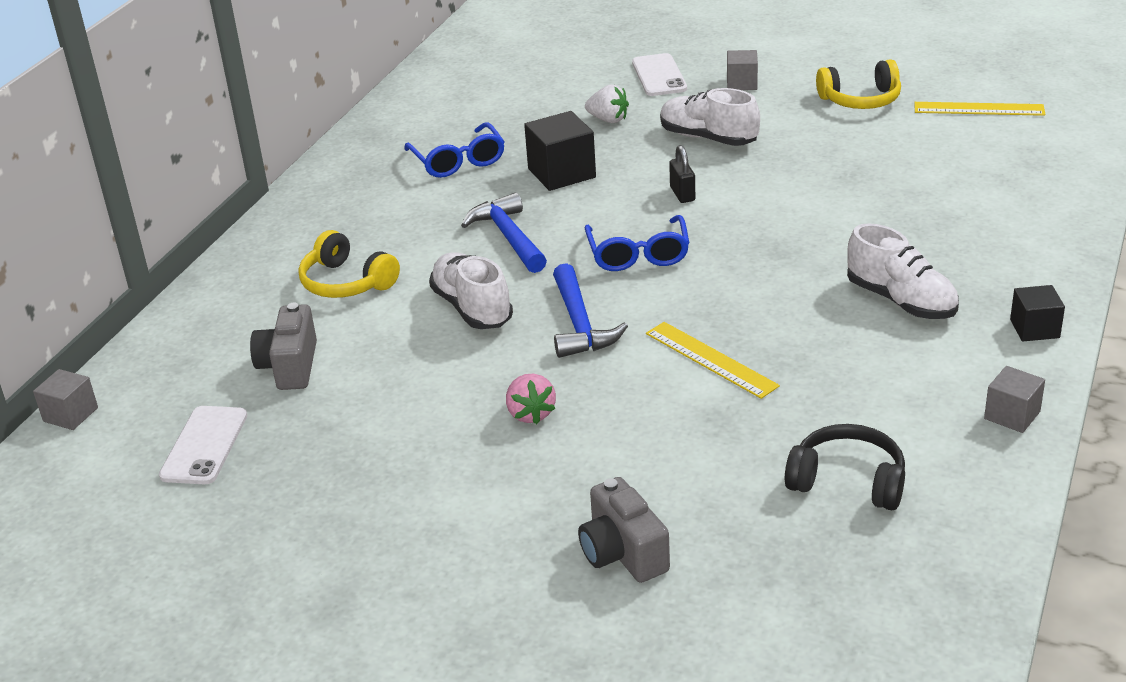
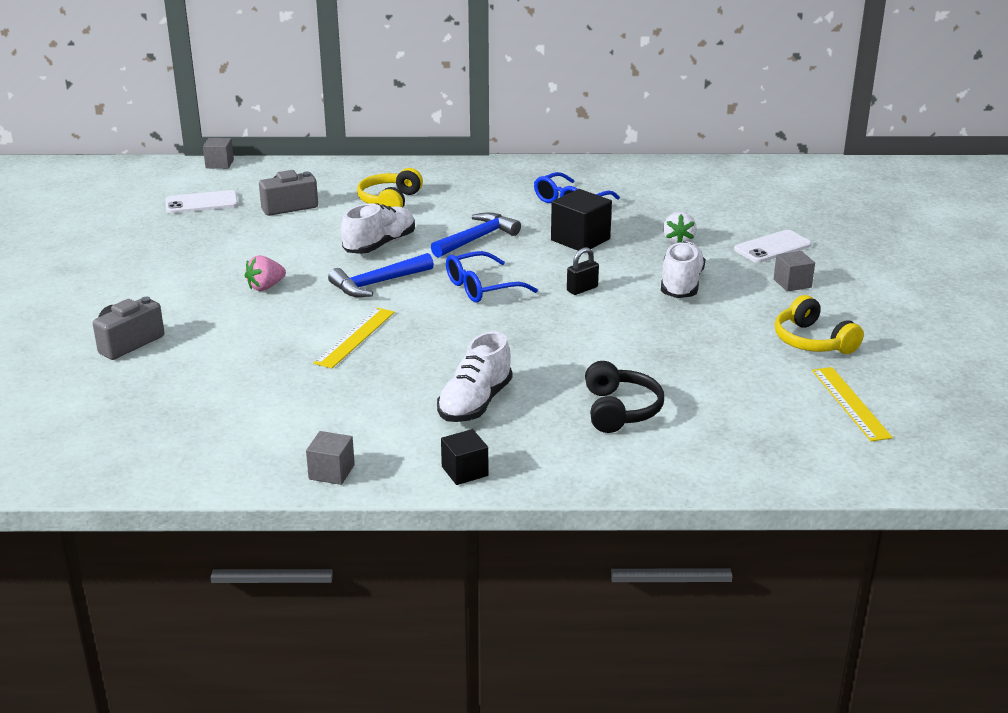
camera: 65 degrees right, 5 degrees down
(848, 481) = (224, 411): black headphones -> black headphones (620, 410)

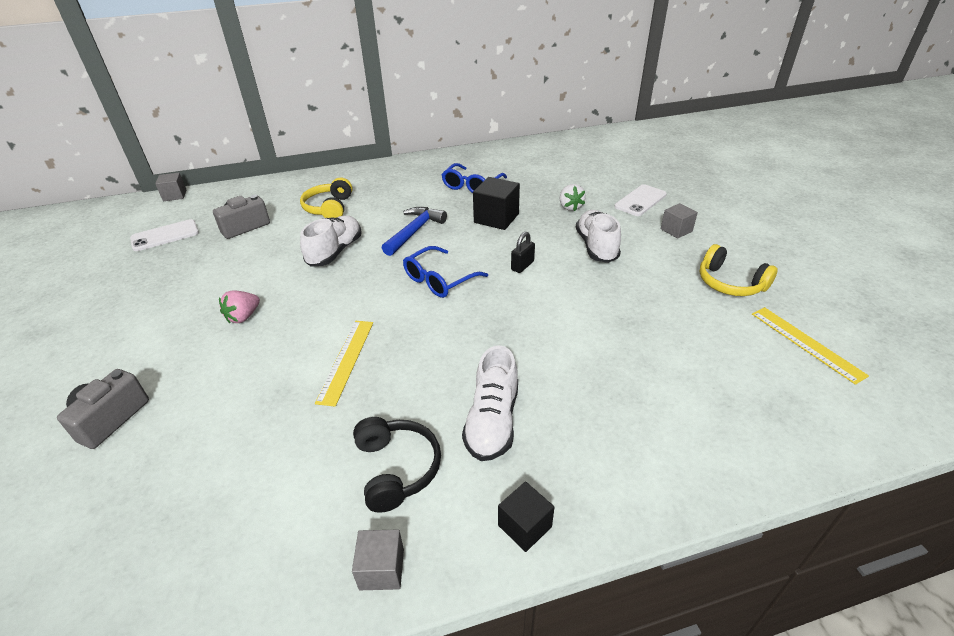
camera: 15 degrees left, 10 degrees up
(377, 283) = (347, 293): blue hammer -> none
(620, 410) = (628, 397): black headphones -> black headphones (397, 468)

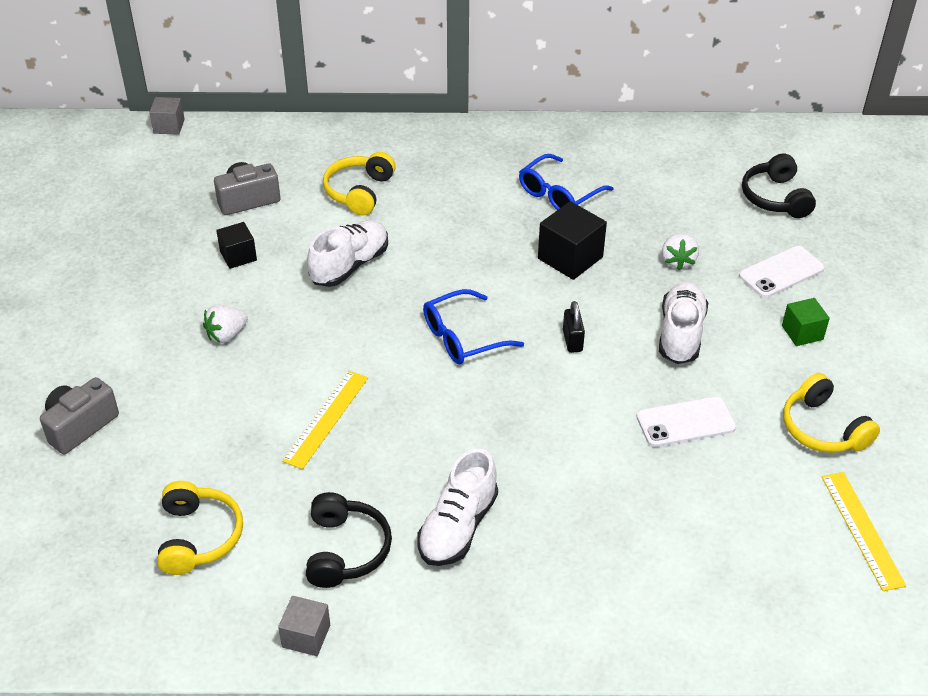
camera: 15 degrees right, 5 degrees up
(165, 236) = (151, 193): white phone -> white phone (685, 422)
(243, 317) = (226, 335): pink strawberry -> white strawberry
(245, 494) = (199, 537): none -> yellow headphones
(414, 231) = (456, 256): blue hammer -> none
(522, 266) = (572, 341): black padlock -> black padlock turned 60 degrees counterclockwise
(524, 526) = (448, 635): black cube -> black cube (238, 256)
(611, 165) = (775, 198): none -> black headphones
(676, 230) = (802, 332): grey cube -> green cube

